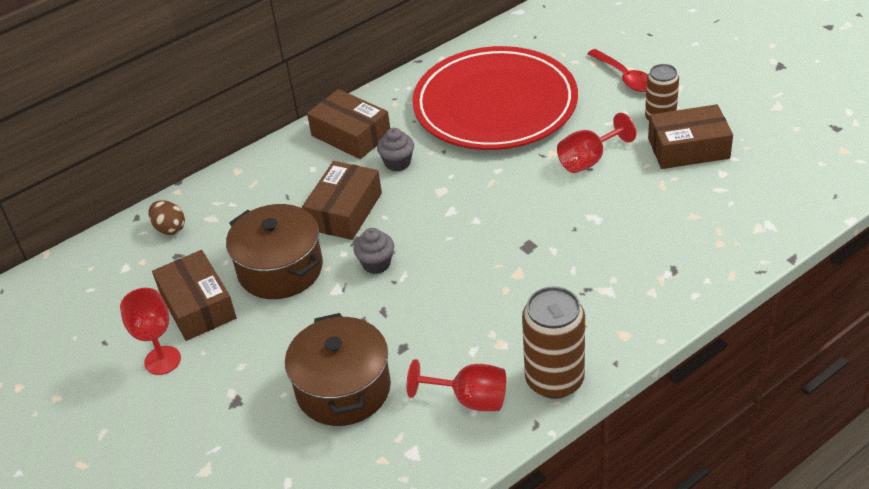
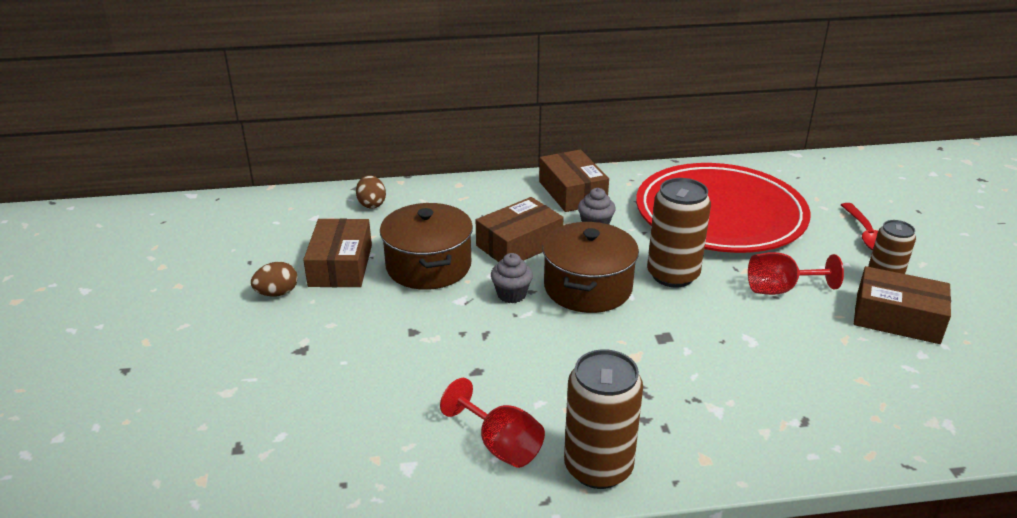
camera: 25 degrees right, 10 degrees down
(162, 360) = (277, 293): red goblet -> brown egg
(343, 389) = (396, 381): brown pot -> brown pot (588, 287)
(496, 184) = (673, 275): none -> brown can

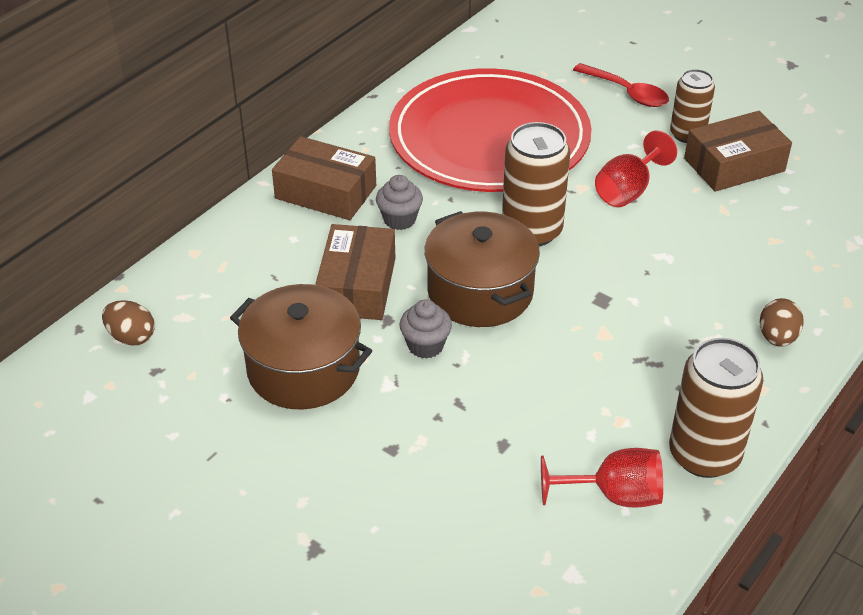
camera: 45 degrees left, 10 degrees up
(277, 293) = (191, 511): brown egg -> brown egg (777, 338)
(341, 265) = (211, 431): brown box -> none

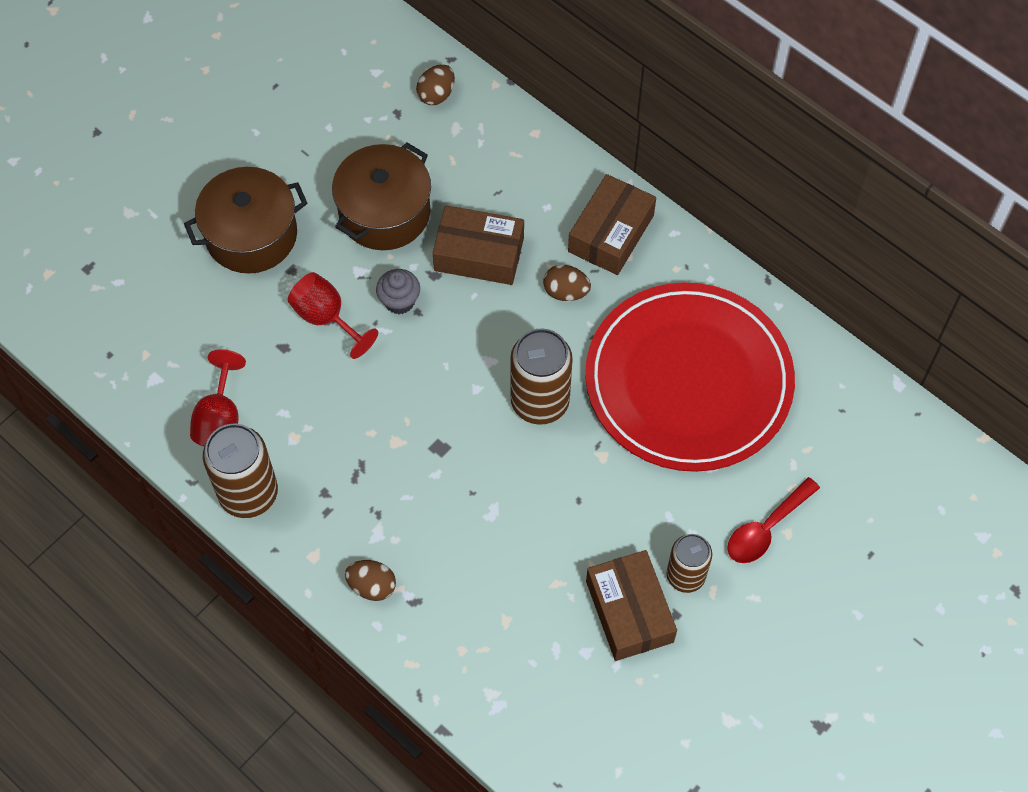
camera: 95 degrees right, 20 degrees up
(399, 219) = (566, 292): grey cupcake -> brown egg
(480, 292) = (461, 349): brown pot -> brown pot (251, 235)
(628, 190) = (594, 498): red goblet -> red goblet (326, 318)

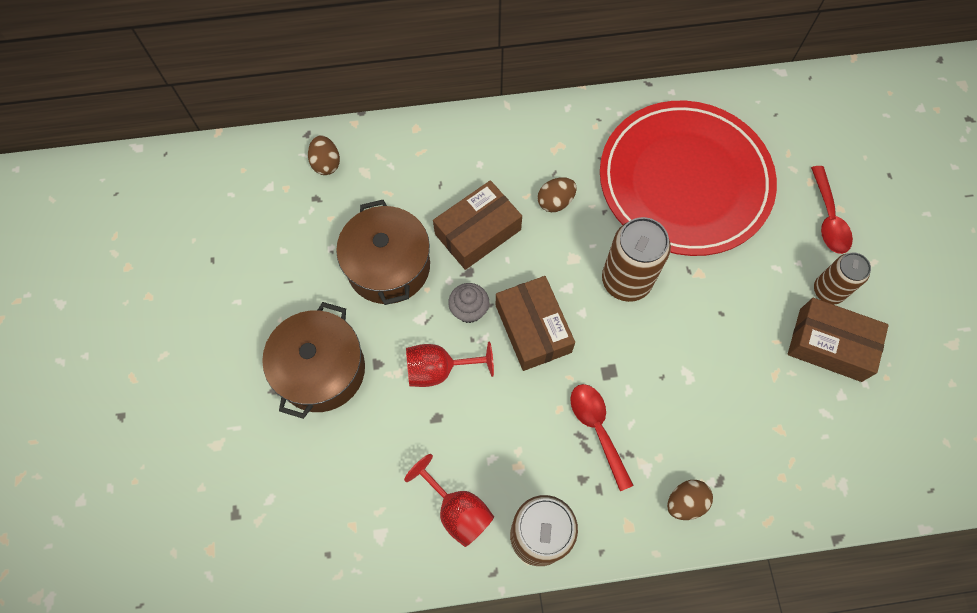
camera: 50 degrees left, 5 degrees up
(378, 474) = (597, 429): none -> red spoon
(611, 233) = (535, 142): brown box -> brown box (533, 328)

